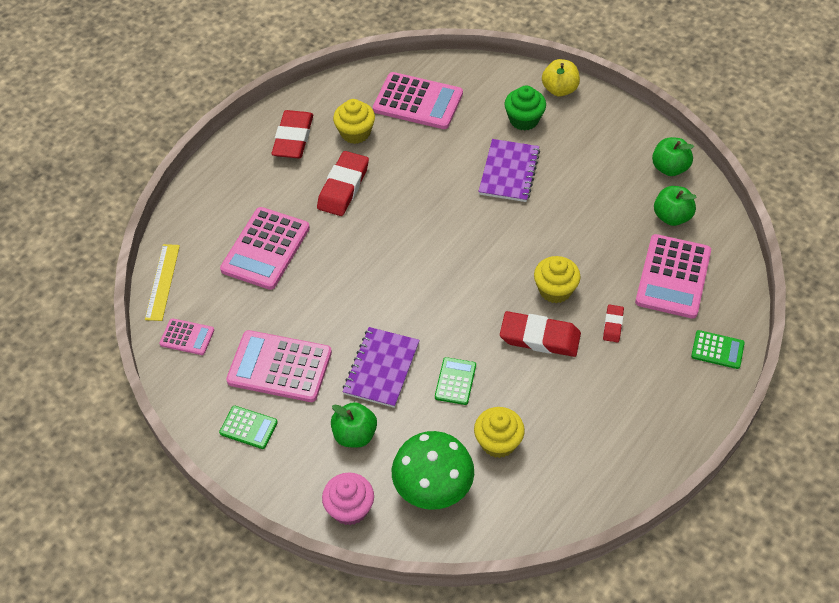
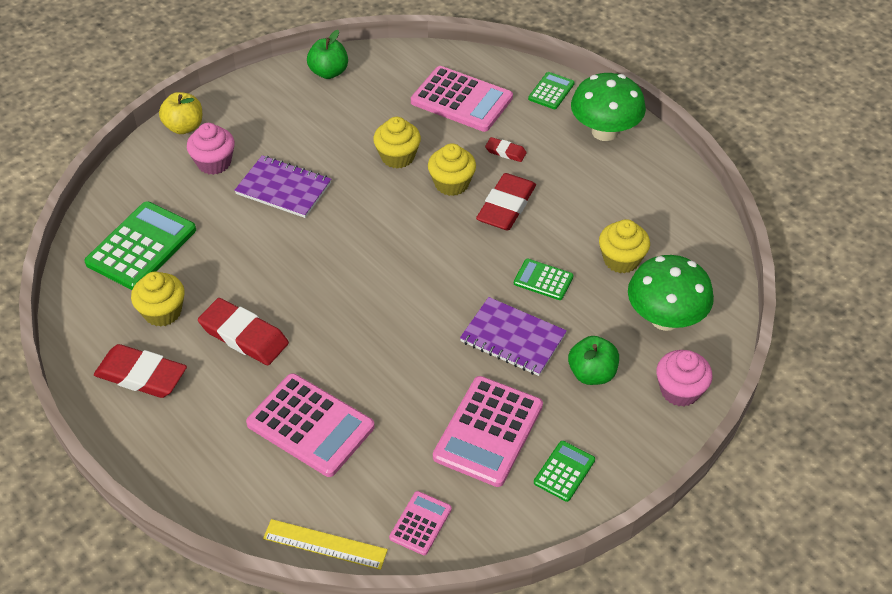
camera: 80 degrees left, 5 degrees down
(418, 101) = (141, 246): pink calculator -> green calculator
(524, 119) = (214, 163): green cupcake -> pink cupcake
(576, 242) = (397, 157): none -> yellow cupcake
(672, 217) = (390, 84): green apple -> none
(674, 406) = (604, 132): none -> green mushroom

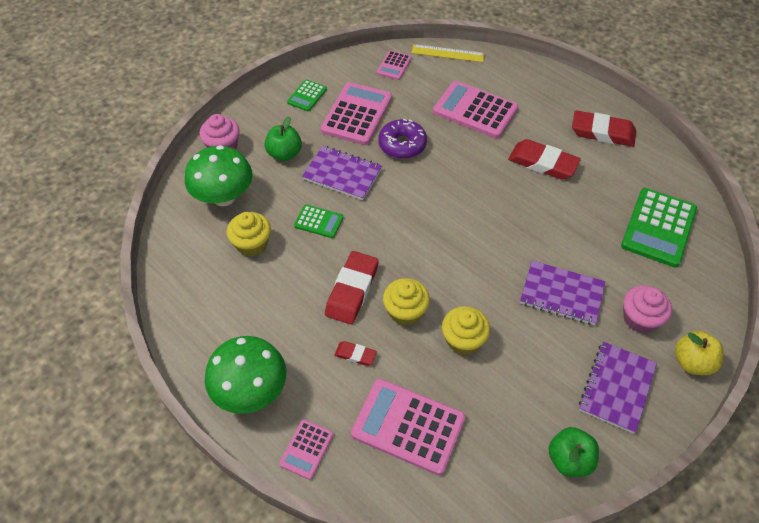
camera: 175 degrees right, 5 degrees up
(162, 312) = (611, 176): yellow cupcake -> none
(265, 114) = (616, 387): none -> purple notebook
(427, 376) = (402, 145): none -> purple donut
(551, 91) = (306, 449): green calculator -> pink calculator

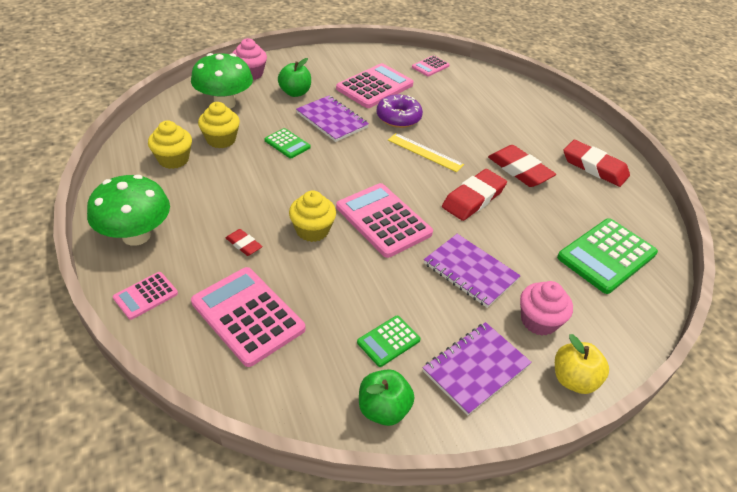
camera: 20 degrees right, 10 degrees down
(307, 96) = (342, 64): green calculator -> green calculator (388, 341)
(352, 290) = (277, 198): red eraser -> red eraser (473, 198)
(447, 53) = (483, 72): yellow ruler -> yellow ruler (425, 152)
(463, 340) = (349, 271): yellow cupcake -> yellow cupcake (173, 159)
(475, 110) = (481, 115): pink calculator -> pink calculator (383, 220)

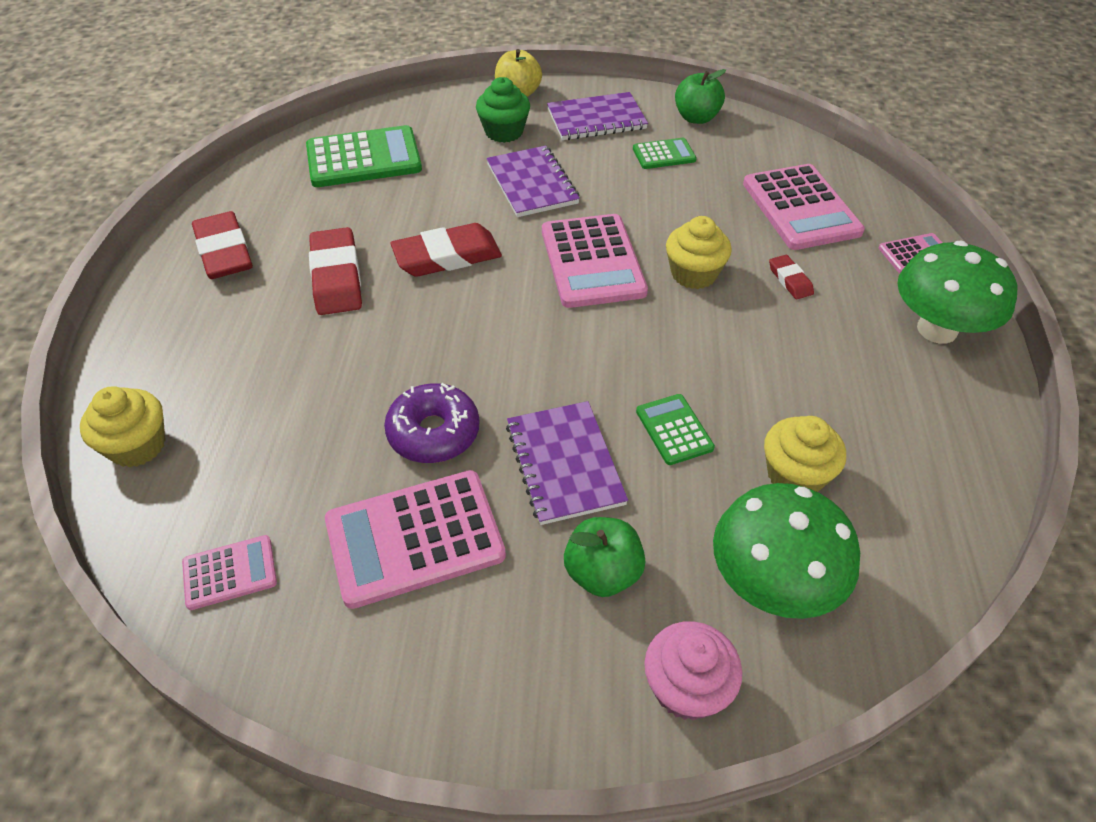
camera: 150 degrees left, 5 degrees up
(173, 159) = (886, 452): yellow cupcake -> yellow cupcake (137, 446)
(425, 152) = (449, 345): yellow ruler -> none
(538, 321) = (504, 132): pink cupcake -> green cupcake

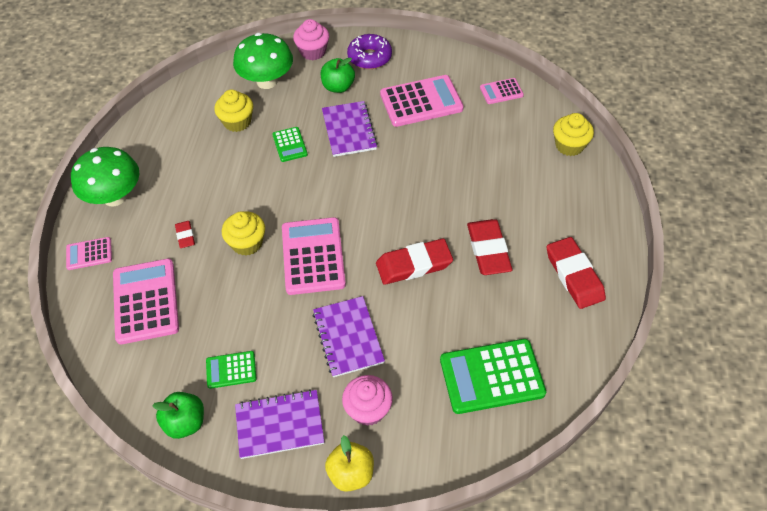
camera: 175 degrees left, 5 degrees up
(433, 433) = (415, 147): purple donut -> purple donut (369, 57)
(504, 132) = (368, 409): green cupcake -> pink cupcake

